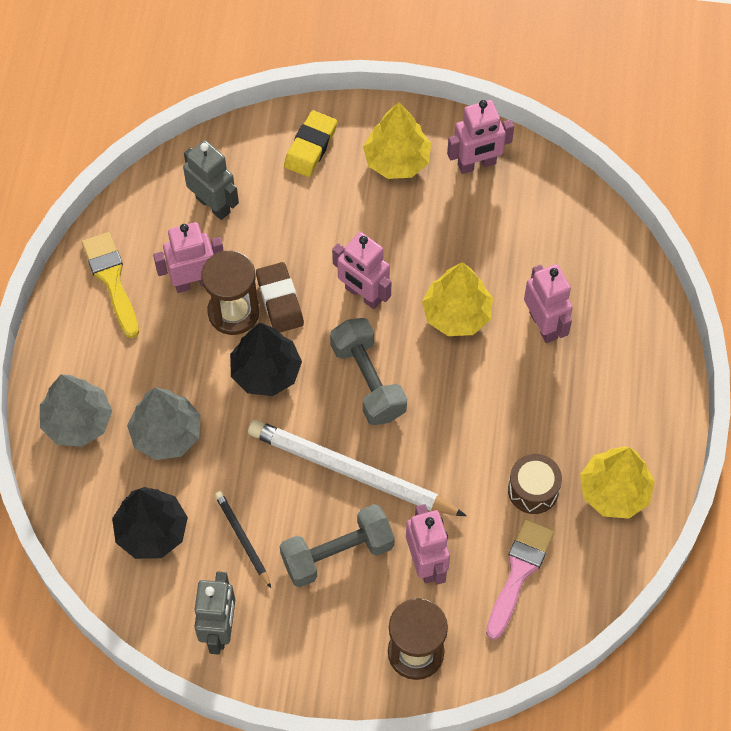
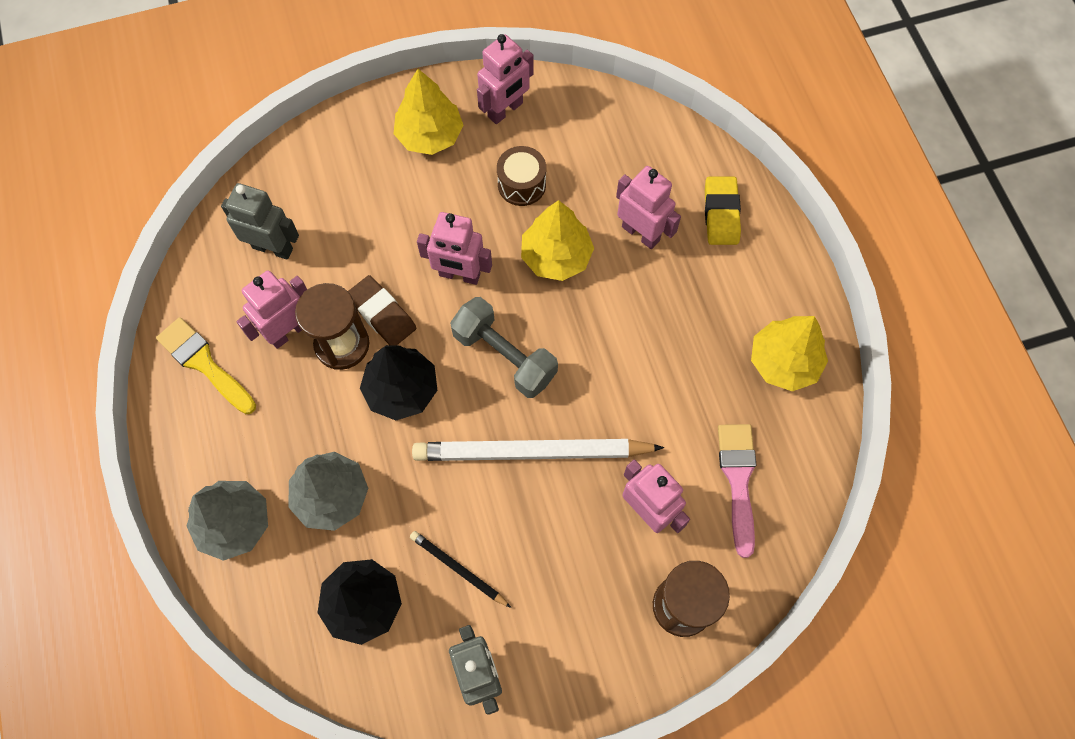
camera: 25 degrees left, 5 degrees up
(310, 147) = (342, 155): yellow eraser -> yellow eraser (721, 213)
(337, 554) = (558, 541): grey dumbbell -> none
(533, 490) = (710, 393): brown drum -> brown drum (521, 184)

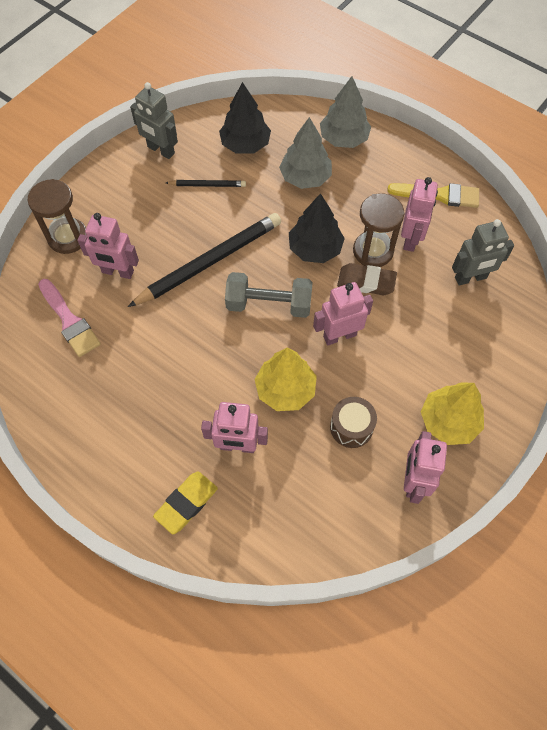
camera: 145 degrees right, 5 degrees down
(531, 452) = (210, 262): white pencil -> black pencil
(721, 213) = (186, 503): yellow eraser -> yellow eraser turned 75 degrees clockwise
(784, 362) = (77, 415): yellow tree -> none

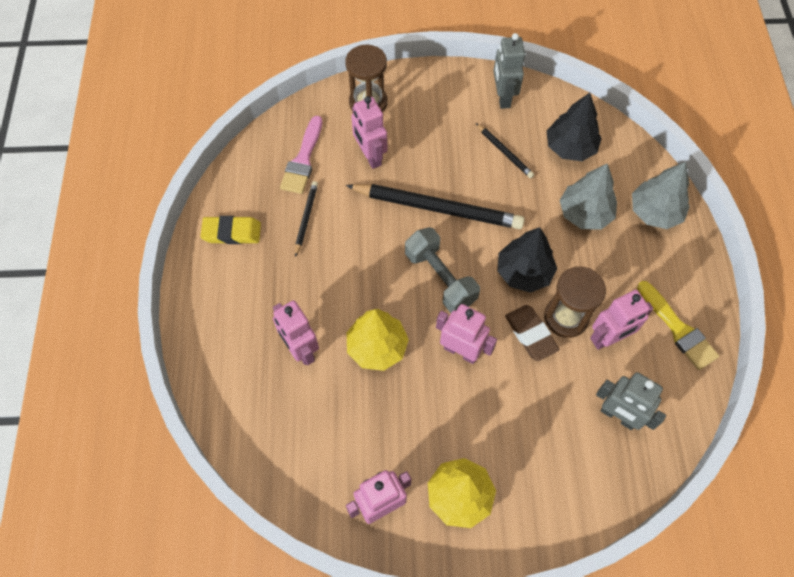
camera: 50 degrees right, 0 degrees up
(125, 358) = (306, 218): none -> black pencil
(186, 503) = (227, 349): yellow eraser -> yellow eraser (232, 232)
(351, 427) = (387, 421): brown drum -> none

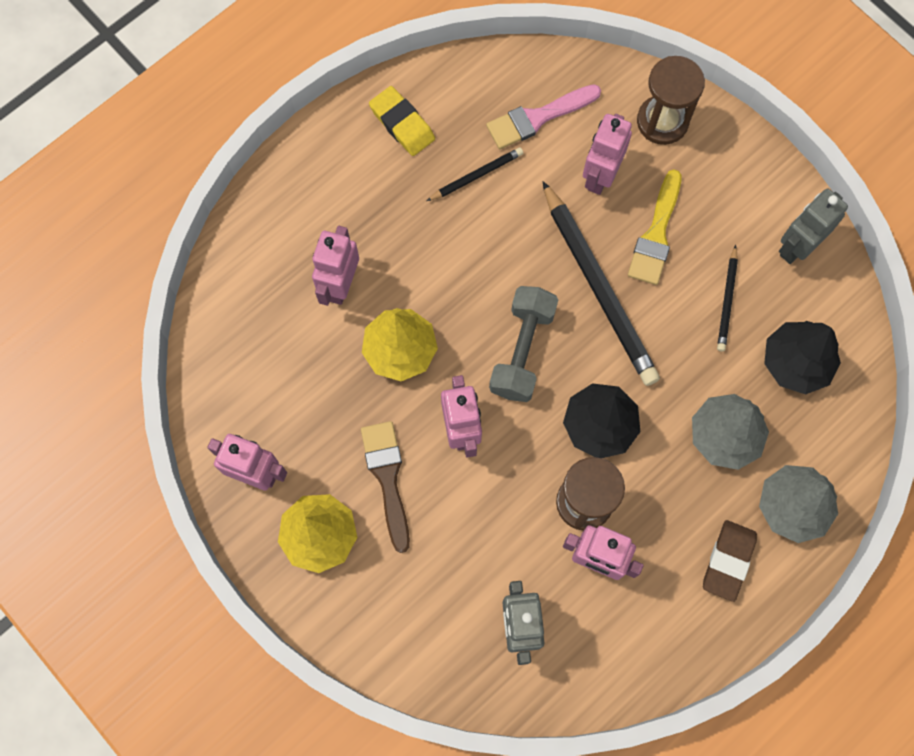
camera: 50 degrees right, 10 degrees up
(456, 421) = (387, 478): none -> brown brush
(530, 334) = (535, 481): brown eraser -> brown eraser (728, 561)
(678, 329) = (668, 623): yellow brush -> yellow brush (656, 234)

